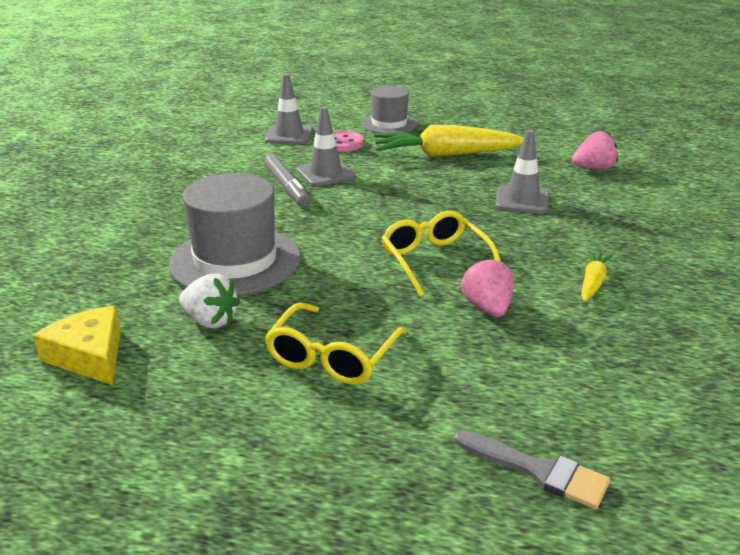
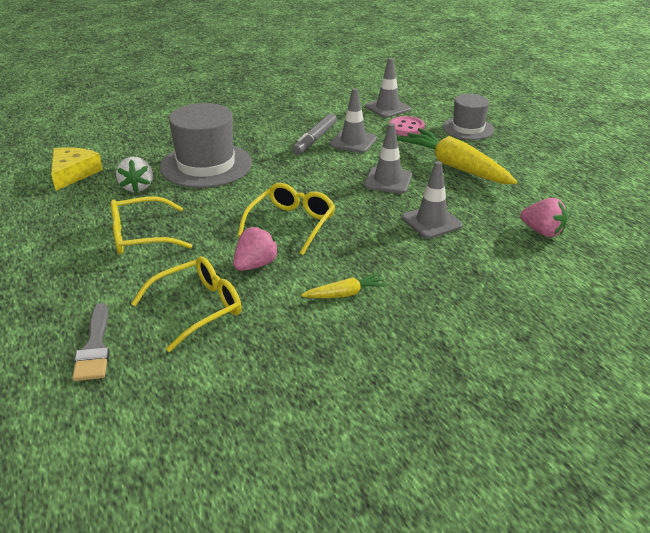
camera: 50 degrees right, 5 degrees up
(424, 188) = (388, 180): none -> grey traffic cone
(531, 371) = (198, 308): none -> yellow glasses

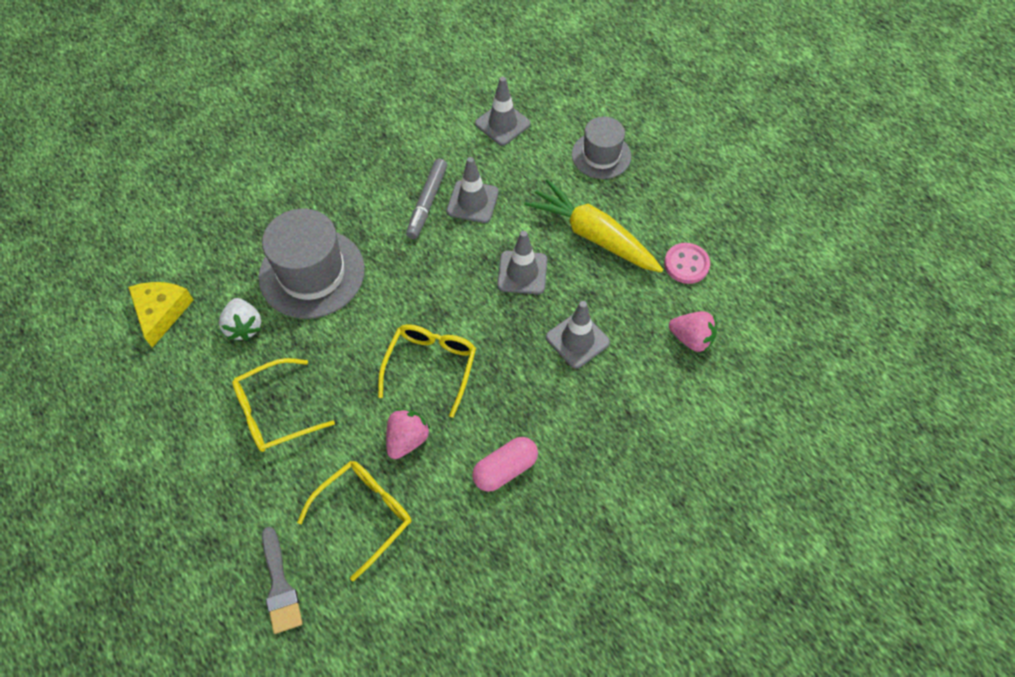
camera: 10 degrees left, 25 degrees up
(345, 294) = (505, 469): yellow carrot -> pink capsule
(406, 128) = (530, 164): pink button -> pink button (686, 264)

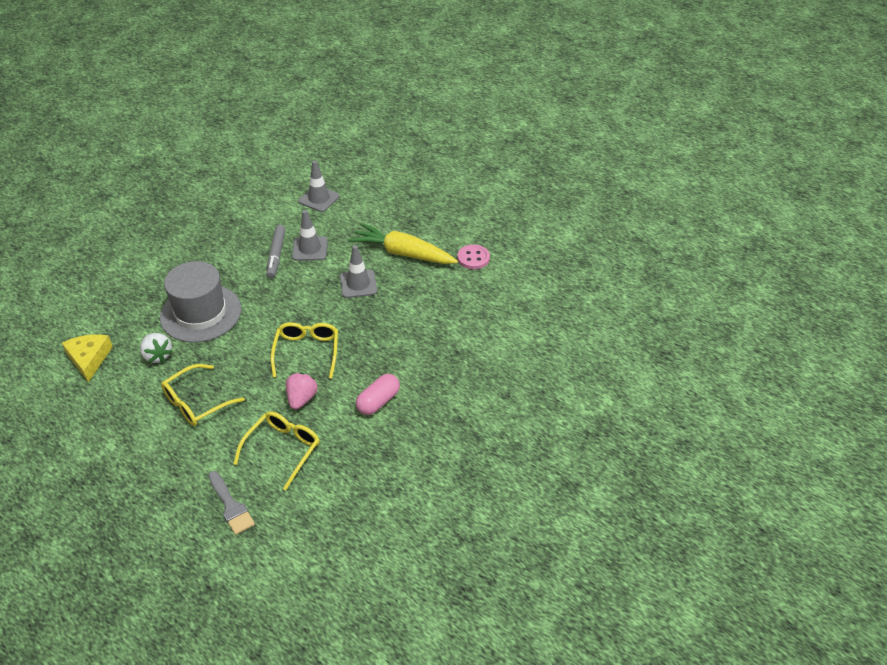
camera: 15 degrees left, 15 degrees down
(577, 340) = (409, 316): grey traffic cone -> none
(601, 155) = (395, 205): grey hat -> none
(691, 339) = (488, 300): pink strawberry -> none

